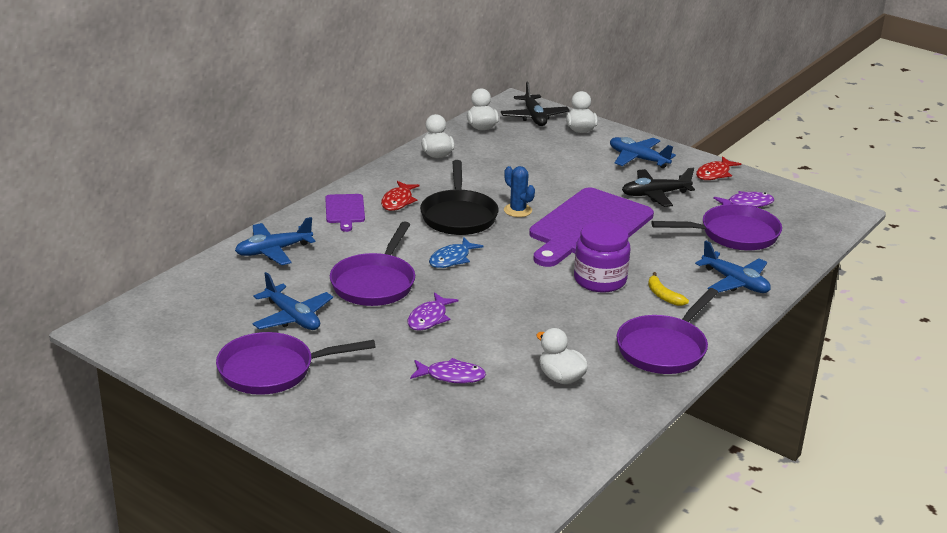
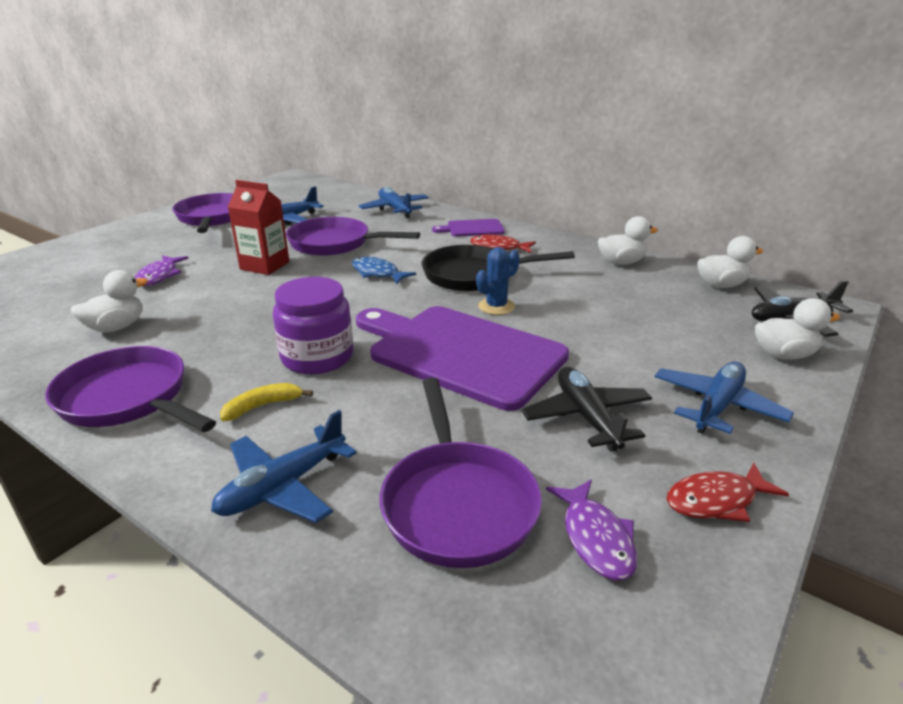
camera: 90 degrees right, 0 degrees up
(429, 318) = (265, 265): purple fish -> red carton
(714, 174) = (716, 500): red fish -> red fish turned 60 degrees counterclockwise

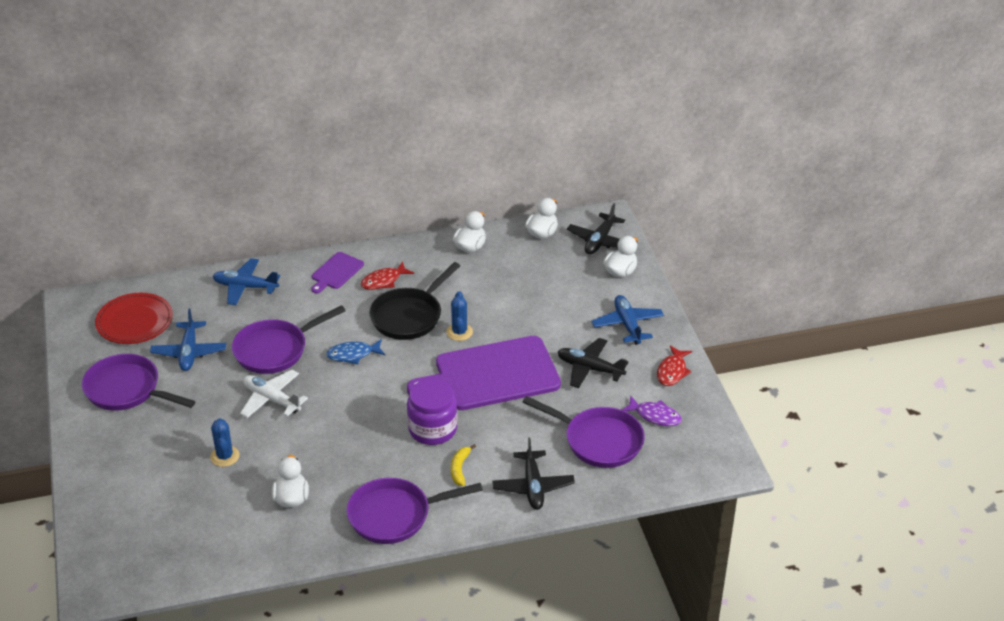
camera: 50 degrees left, 10 degrees up
(159, 276) = (225, 456): purple fish -> blue cactus
(265, 265) = (272, 399): red carton -> white plane
(283, 486) = (533, 486): blue plane -> black plane
(298, 195) = (135, 321): none -> red plate

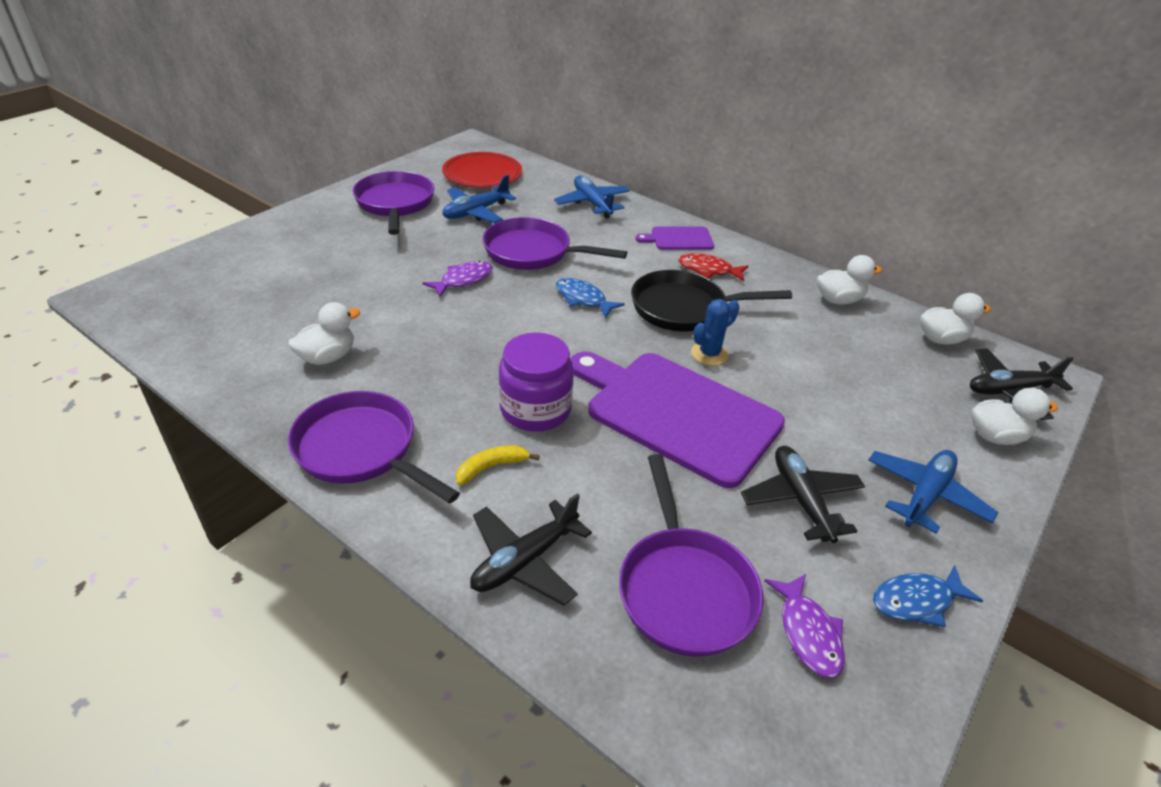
camera: 50 degrees right, 0 degrees up
(225, 456) = (356, 288): blue cactus -> none
(272, 399) = (463, 280): white plane -> purple fish
(672, 371) = (917, 601): red fish -> blue fish

